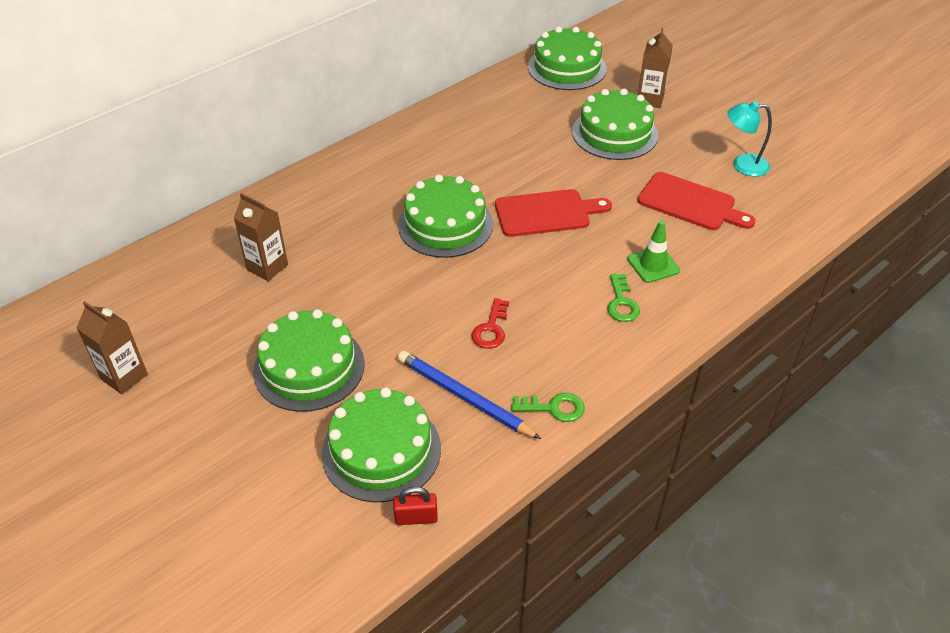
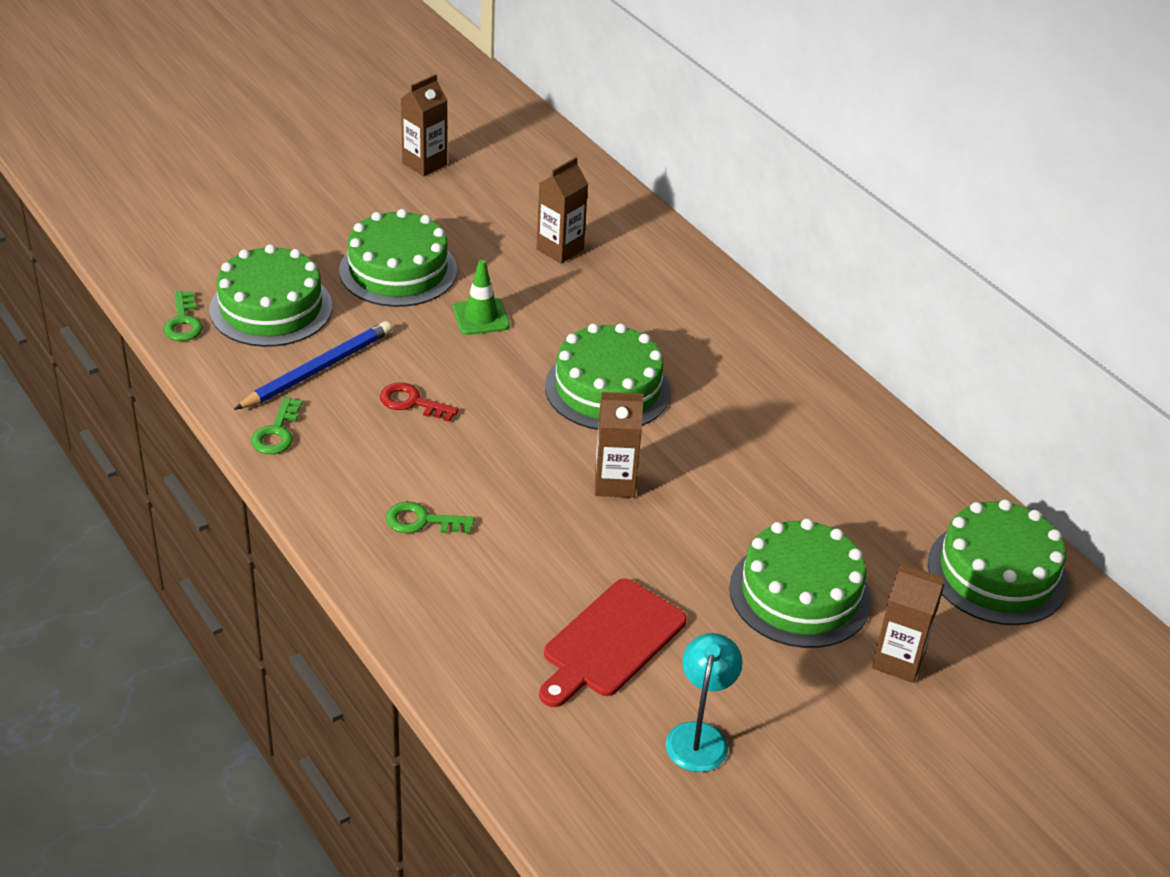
camera: 95 degrees right, 5 degrees down
(416, 518) = (183, 322): red padlock -> green key
(546, 213) = (614, 483): red cutting board -> brown carton
(653, 265) = (485, 568): green traffic cone -> green traffic cone (481, 317)

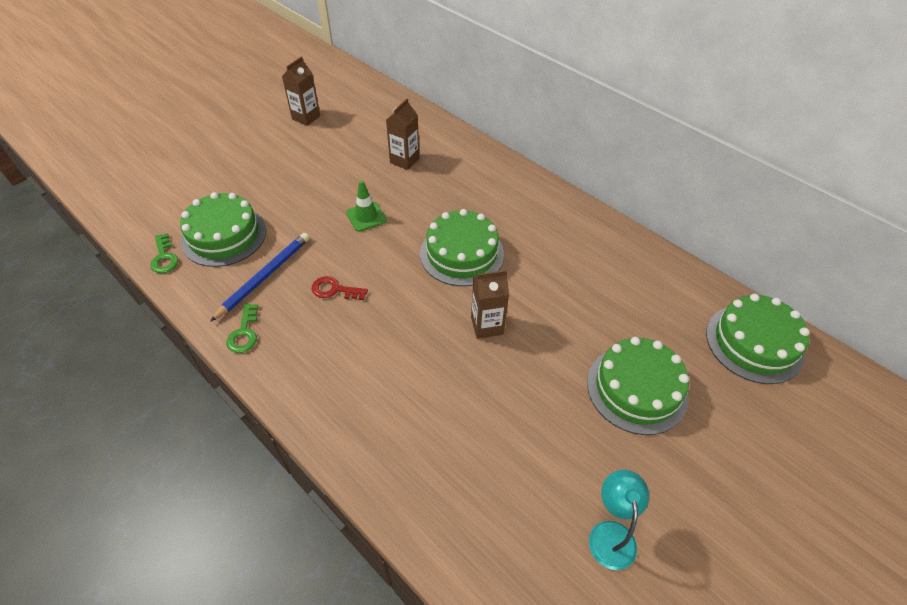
camera: 10 degrees left, 10 degrees up
(398, 270) = (304, 193): green cake -> none
(422, 521) = (362, 386): green key -> none
(611, 642) = (522, 461): red cutting board -> none
(898, 661) = (721, 430): brown carton -> none

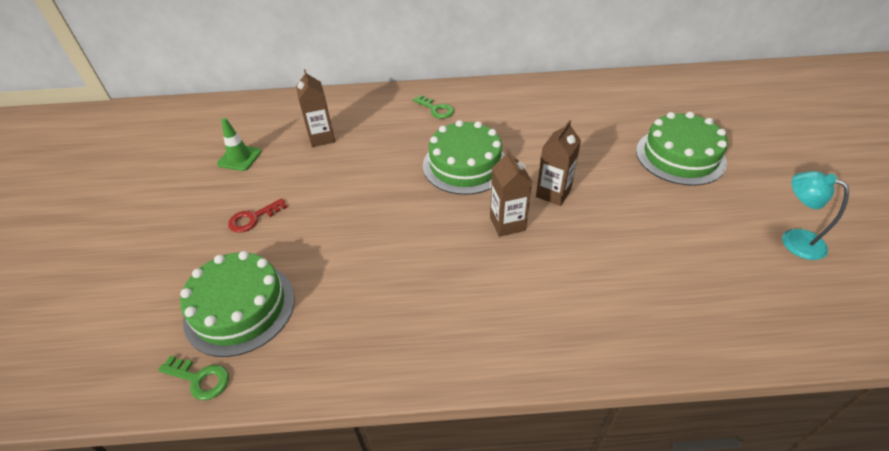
camera: 45 degrees left, 5 degrees down
(244, 333) = (390, 360): green key -> green key (436, 109)
(264, 277) = (336, 305): blue pencil -> none
(306, 117) = (174, 164): brown carton -> brown carton (507, 224)
(334, 290) = (413, 262): red key -> red key (253, 218)
(366, 217) = (353, 195): green traffic cone -> green traffic cone (239, 158)
(754, 343) = (685, 90): green cake -> none

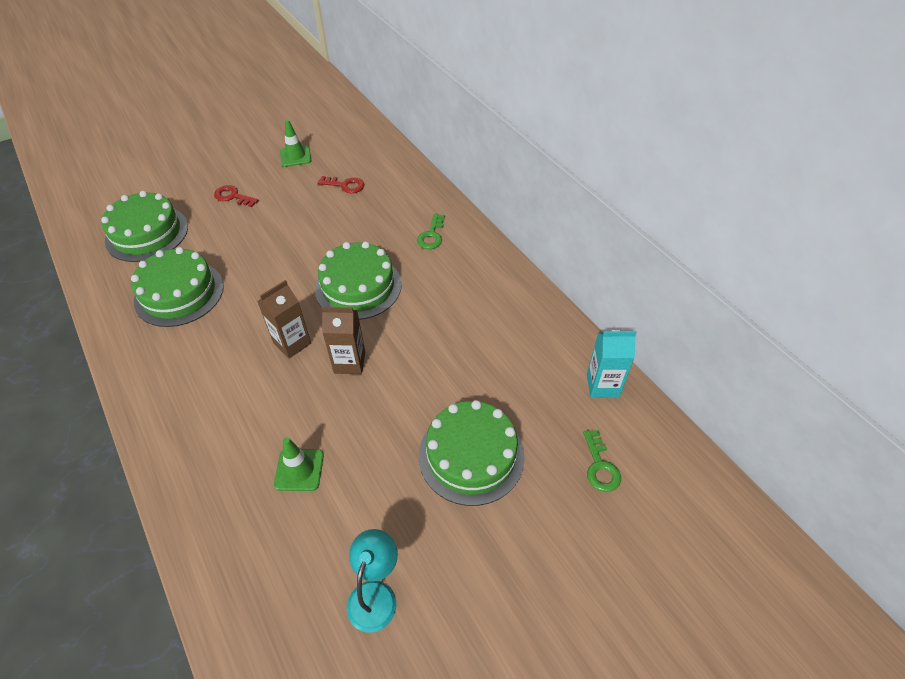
camera: 60 degrees right, 5 degrees up
(200, 379) = (86, 245): green key -> green key (600, 466)
(321, 138) = (345, 185): brown carton -> red key
(372, 296) = (179, 293): none -> green cake
(642, 84) = (602, 385): none -> turquoise carton
(660, 254) = (299, 470): none -> green traffic cone

